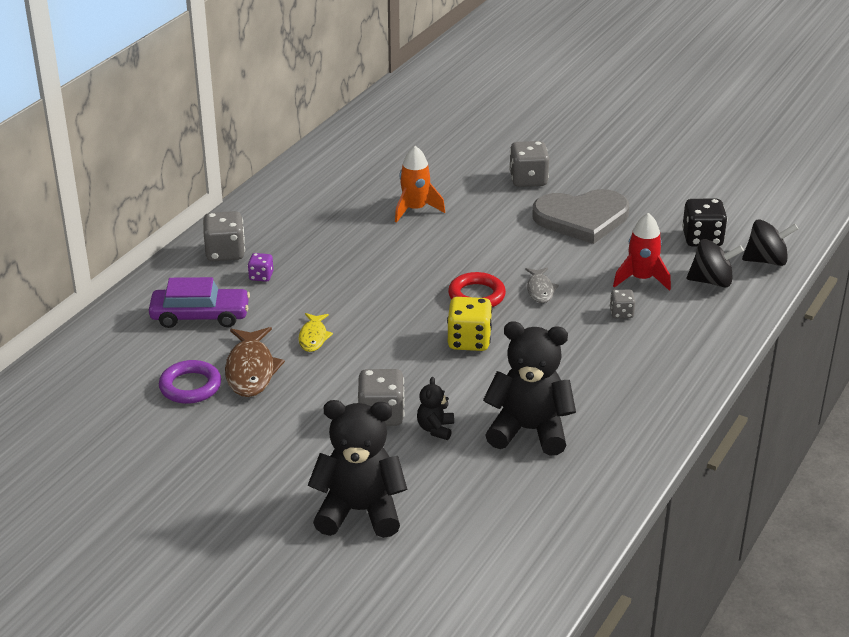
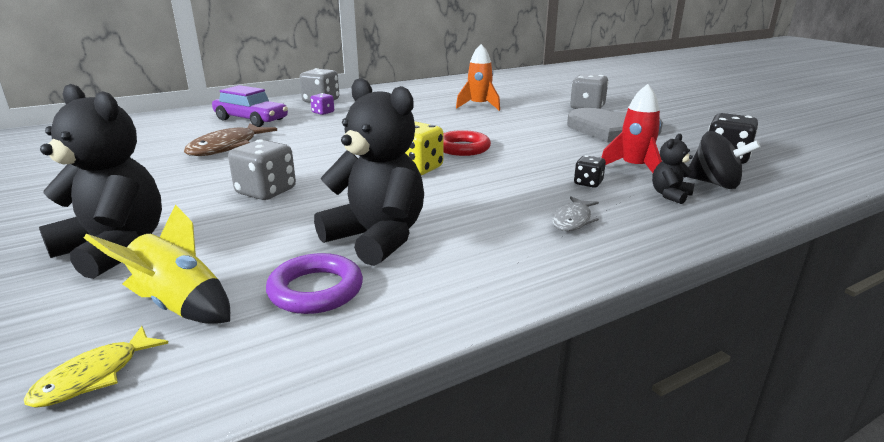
camera: 30 degrees right, 10 degrees down
(190, 386) = (173, 145): purple ring -> purple ring (316, 290)
(313, 337) = (301, 142): yellow fish -> yellow fish (94, 376)
(435, 429) = (292, 212): black teddy bear -> black teddy bear (670, 195)
(476, 529) = (179, 305): none -> yellow rocket
(540, 290) = (523, 155): grey fish -> grey fish (573, 220)
(621, 313) = (588, 183): grey dice -> black dice
(766, 260) = (796, 183): black spinning top -> none

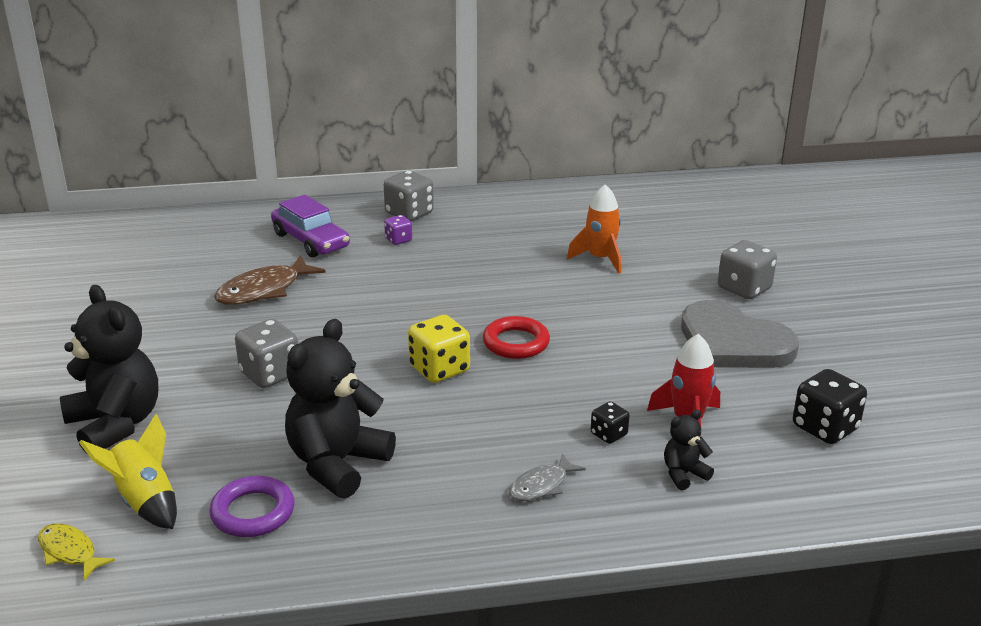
camera: 20 degrees right, 5 degrees up
(94, 376) = (69, 552): yellow fish -> yellow fish turned 75 degrees clockwise
(377, 238) = (337, 464): black teddy bear -> black teddy bear turned 120 degrees counterclockwise
(714, 184) = (757, 468): black spinning top -> none

